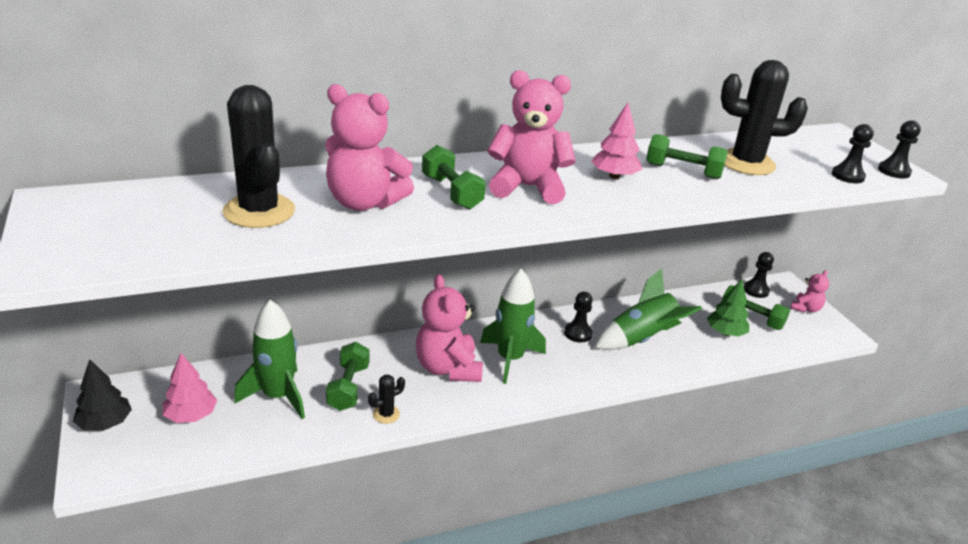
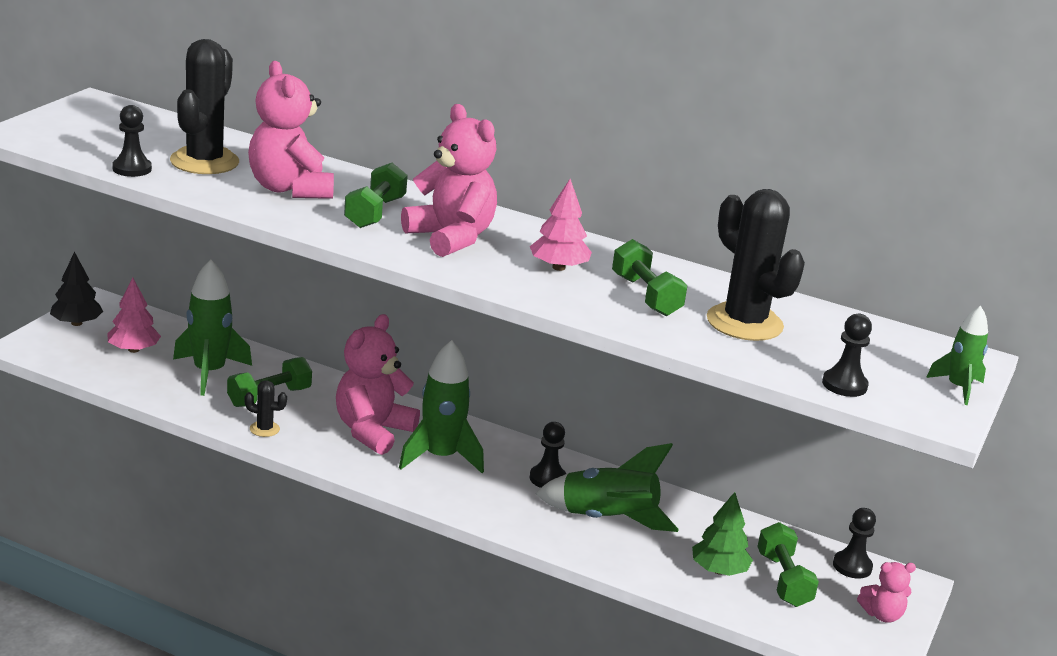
camera: 45 degrees right, 5 degrees down
(870, 152) = (958, 388): none -> green rocket
(894, 171) = (928, 411): black pawn -> black pawn (132, 169)

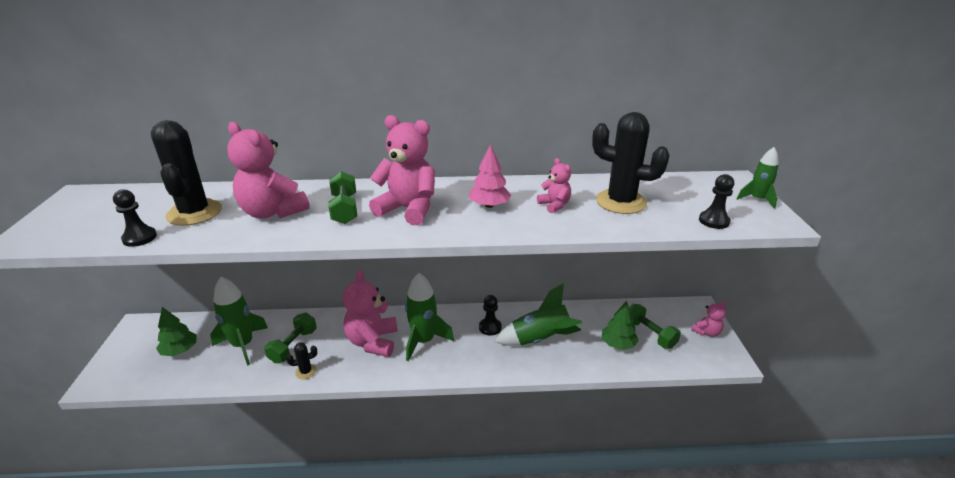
camera: 25 degrees left, 5 degrees up
(76, 323) = (126, 347): black tree -> none
(133, 350) = (180, 350): pink tree -> green tree
(646, 296) = (554, 205): green dumbbell -> pink teddy bear
(852, 566) = (667, 309): black pawn -> none

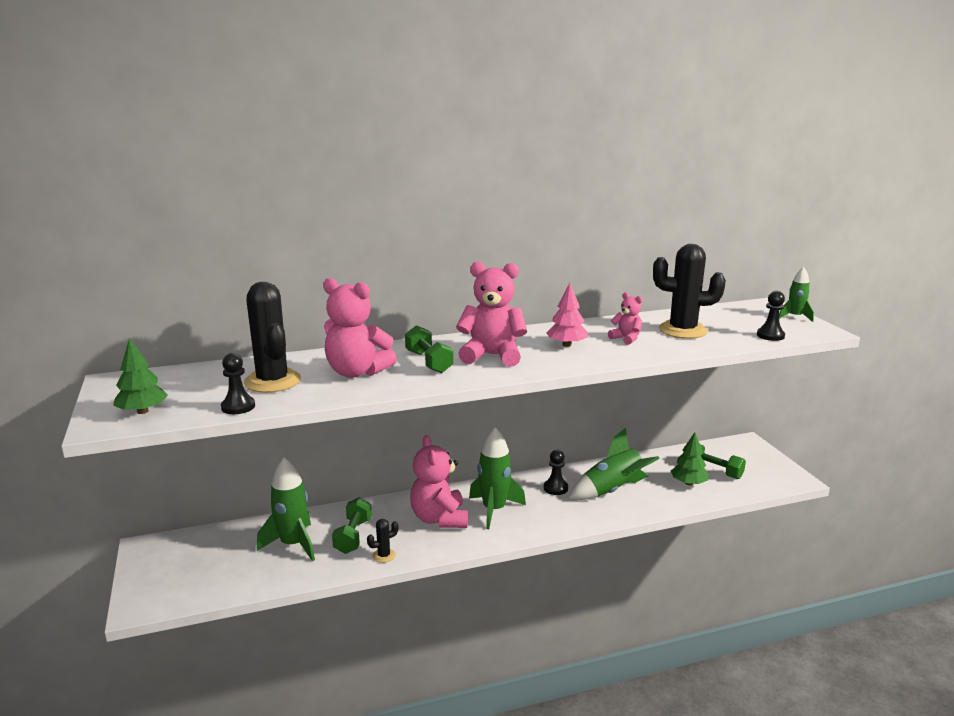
camera: 15 degrees left, 10 degrees down
(180, 350) = (220, 561): green tree -> green tree (142, 411)
(706, 332) = (764, 461): pink teddy bear -> none

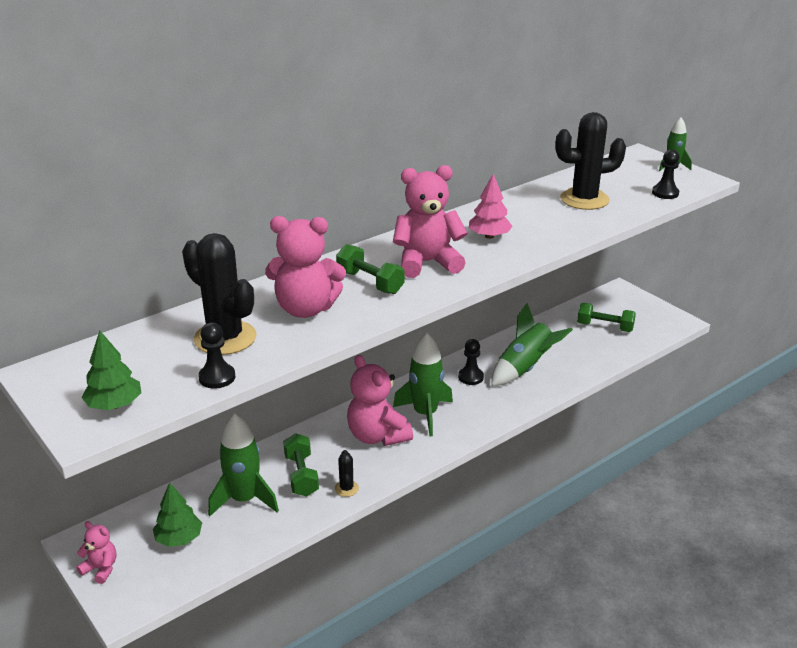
camera: 20 degrees left, 10 degrees up
(384, 555) = (346, 488): black cactus -> black cactus turned 45 degrees counterclockwise
(626, 338) = (540, 219): pink teddy bear -> pink teddy bear (101, 569)
(688, 483) = (589, 345): green tree -> green tree (179, 539)

